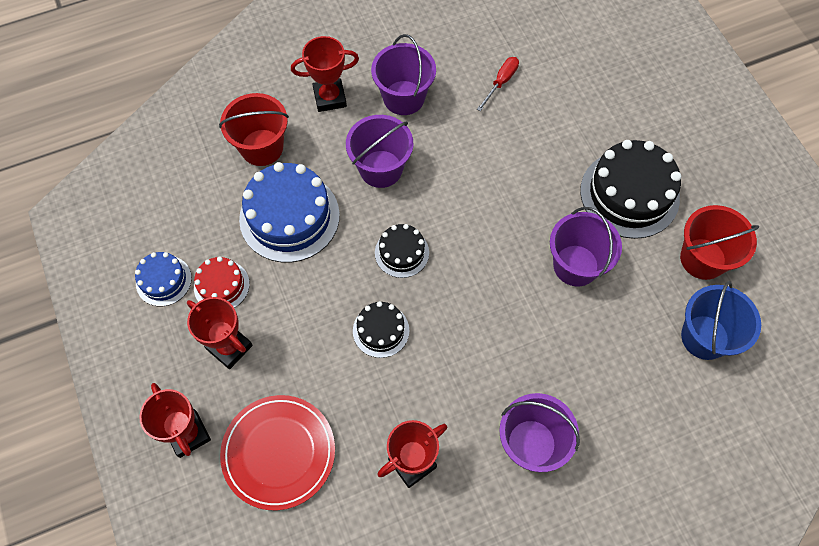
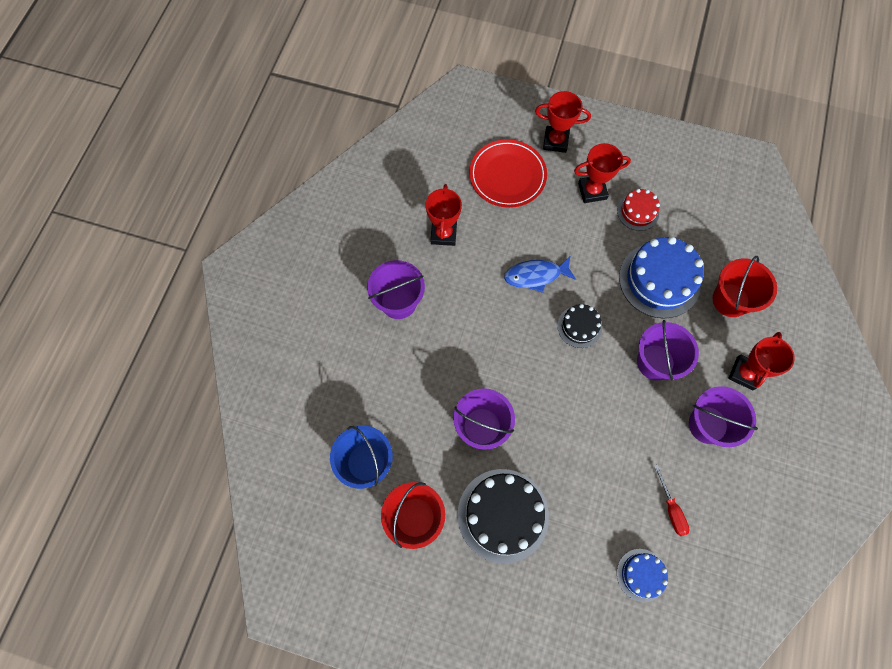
camera: 130 degrees right, 5 degrees up
(163, 280) = (666, 184): blue cake -> blue cake (641, 575)
(381, 330) = (536, 275): black cake -> blue fish

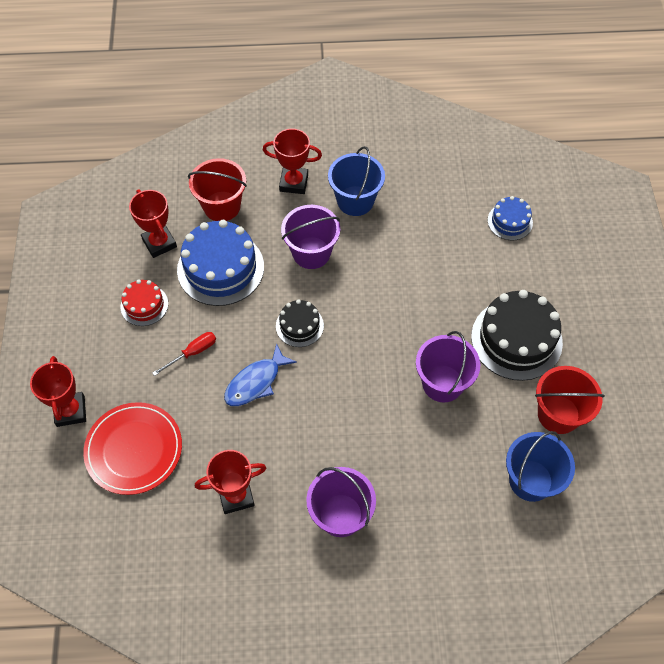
camera: 110 degrees left, 10 degrees down
(536, 275) = (255, 382): blue fish -> blue fish turned 75 degrees clockwise
(592, 191) = (130, 355): red trophy -> red trophy (159, 243)
(671, 509) = (444, 212): red screwdriver -> red screwdriver (193, 353)
(708, 424) = (355, 201): purple bucket -> blue bucket

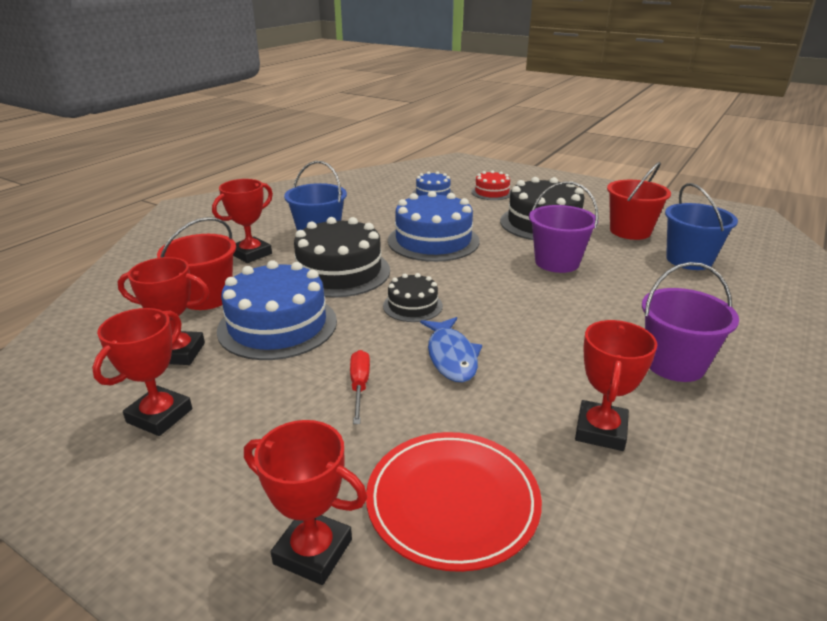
camera: 55 degrees left, 30 degrees down
(107, 281) = (160, 416): none -> red trophy
(144, 305) = (242, 398): red cake -> red cake (492, 192)
(311, 253) = (339, 272): purple bucket -> black cake
(411, 279) = (433, 241): none -> blue cake

